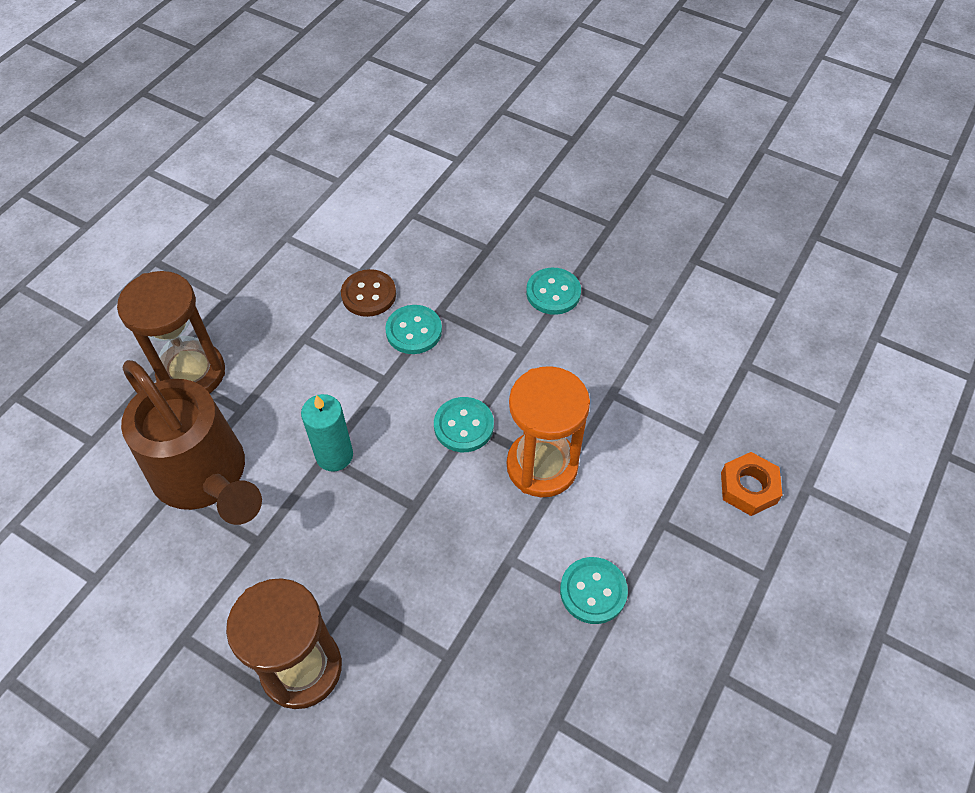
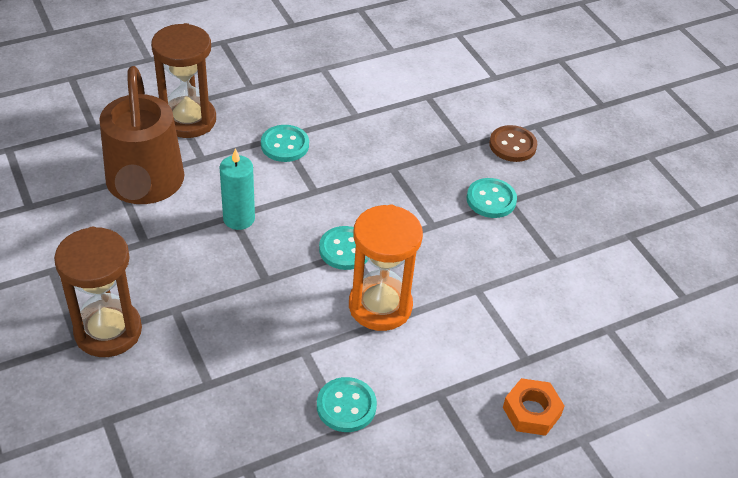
camera: 30 degrees right, 10 degrees down
(369, 294) = (350, 132): brown button -> brown button (512, 145)
(414, 331) = (362, 171): turquoise button -> turquoise button (285, 145)

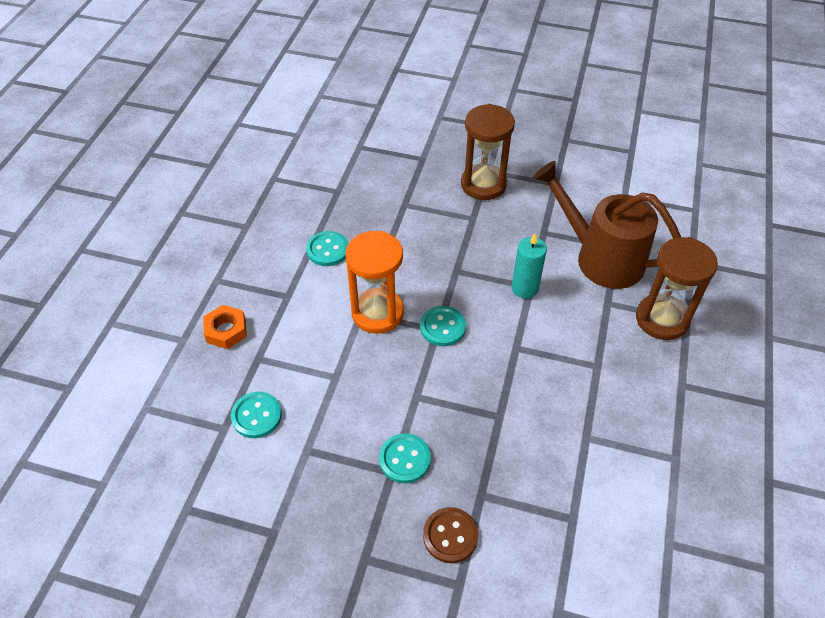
camera: 135 degrees right, 5 degrees up
(285, 145) = (584, 362): turquoise button -> turquoise button (256, 416)

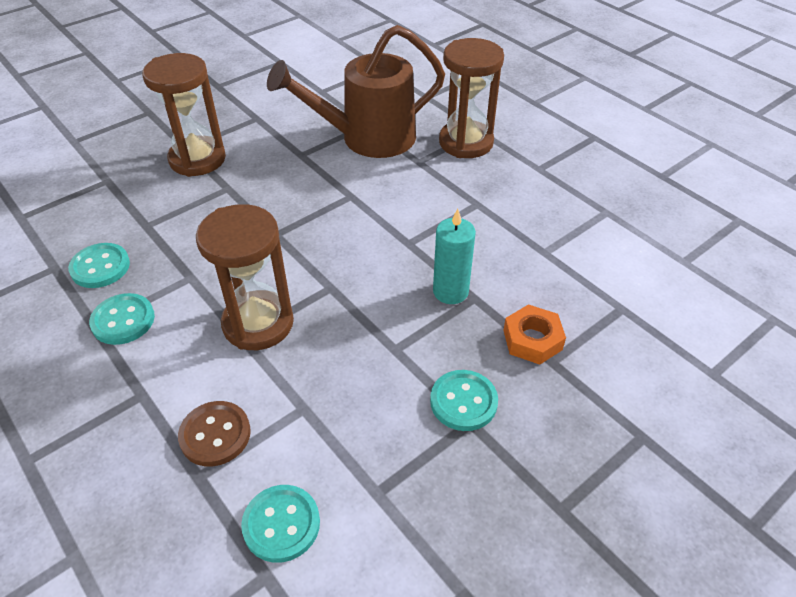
camera: 55 degrees left, 5 degrees down
(226, 331) = (118, 492): orange nut -> orange nut (532, 340)
(377, 313) = (258, 323): orange hourglass -> brown hourglass
(442, 327) = (331, 281): turquoise button -> turquoise button (100, 267)
(450, 536) = (582, 412): brown button -> brown button (215, 435)
(524, 288) = (348, 200): turquoise candle -> turquoise candle (450, 291)

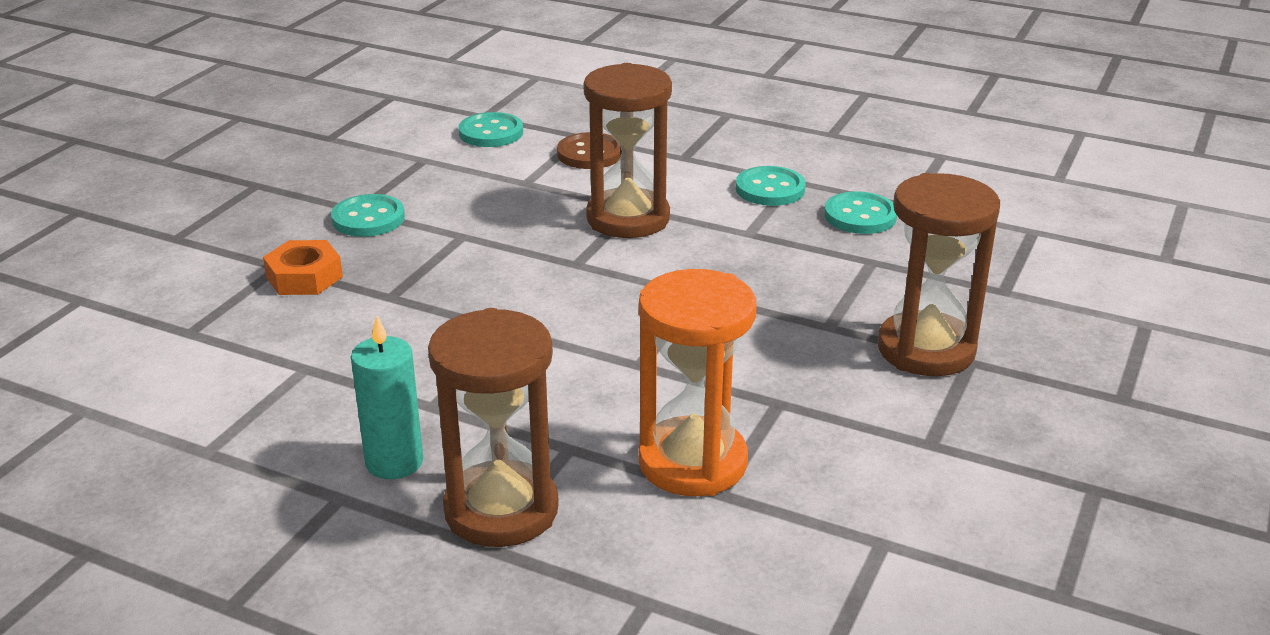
camera: 155 degrees right, 15 degrees down
(367, 139) = (692, 462): brown watering can -> orange hourglass
(450, 291) = (423, 294): turquoise candle -> turquoise candle (394, 462)

